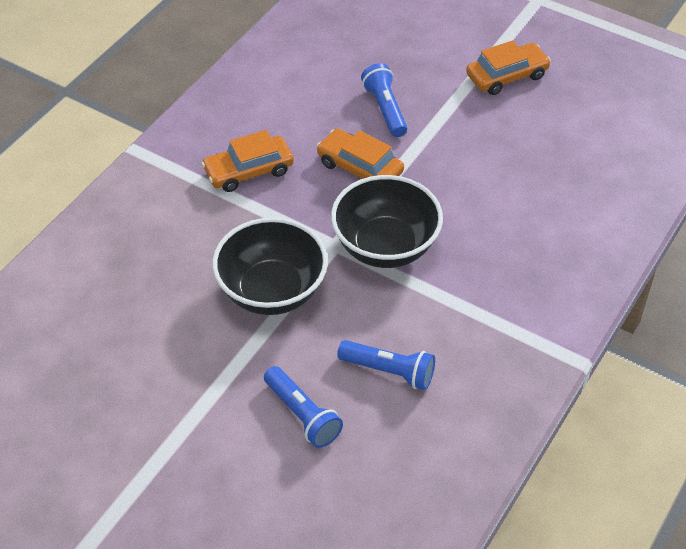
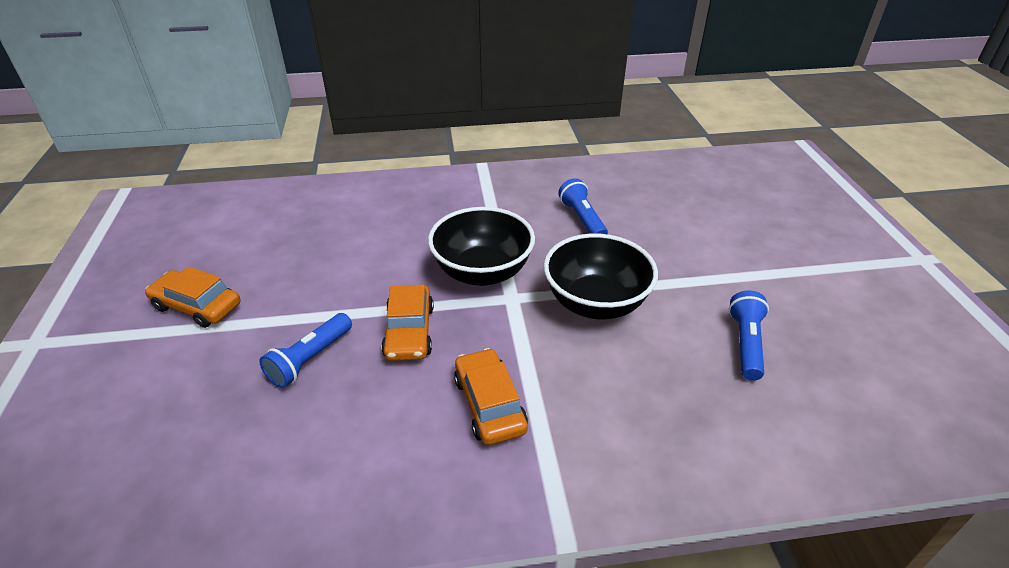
camera: 130 degrees left, 10 degrees down
(248, 171) = (490, 404): orange car -> orange car turned 135 degrees counterclockwise
(302, 415) = (661, 234): blue flashlight -> blue flashlight (746, 343)

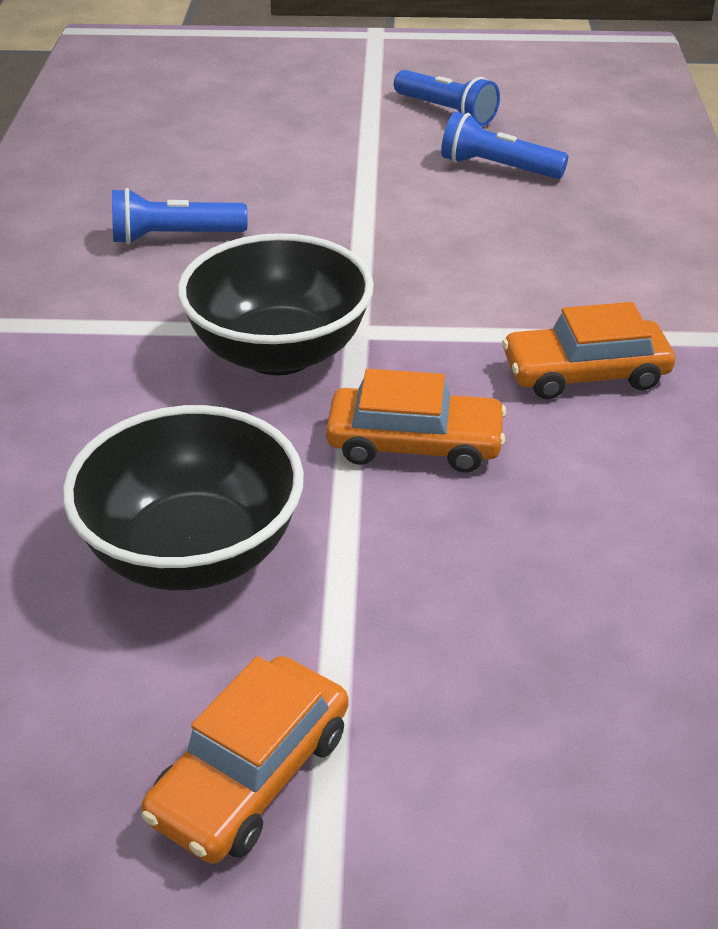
camera: 80 degrees left, 0 degrees up
(310, 359) = (463, 568): blue flashlight -> blue flashlight (446, 112)
(595, 303) = (392, 257): black bowl -> black bowl (193, 552)

